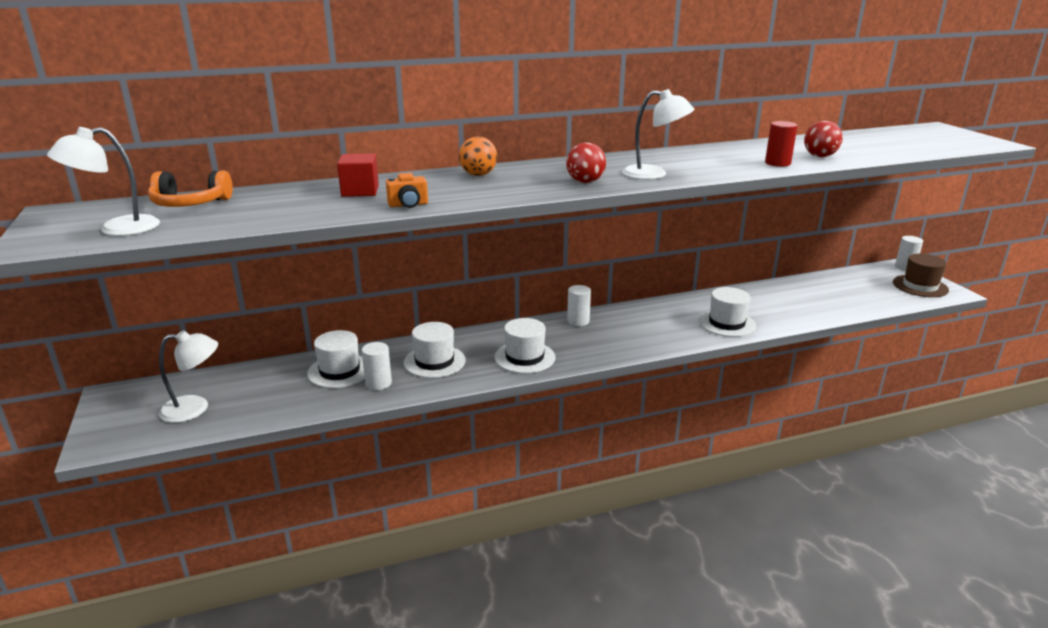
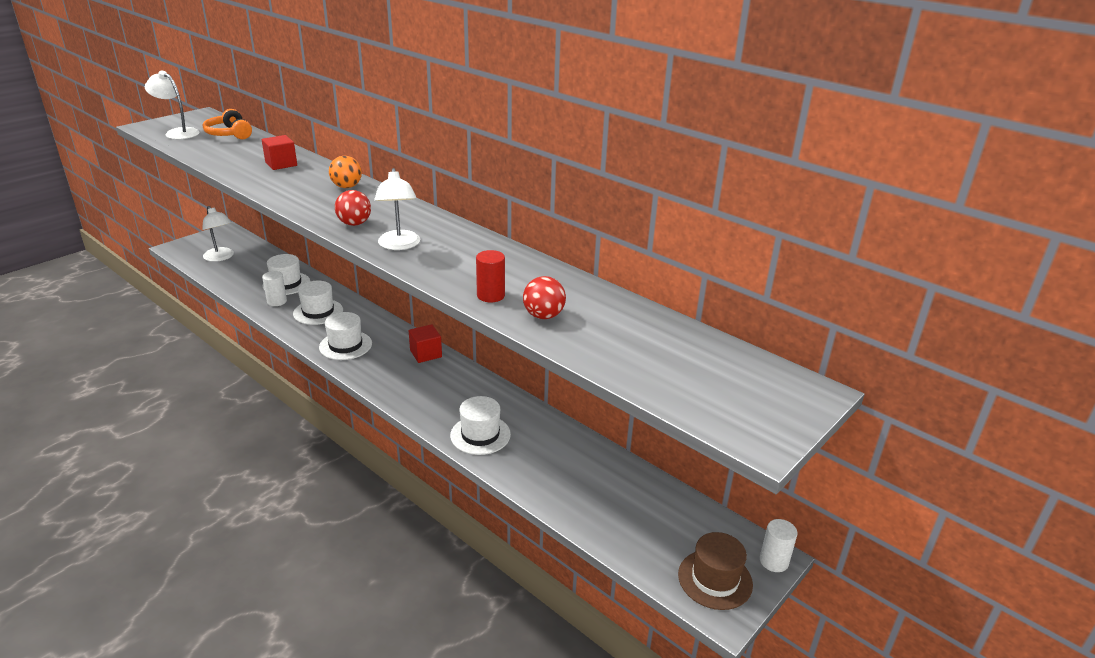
camera: 60 degrees right, 5 degrees up
(408, 205) = (258, 183): orange camera -> none
(578, 321) = (426, 354): white cylinder -> red cube

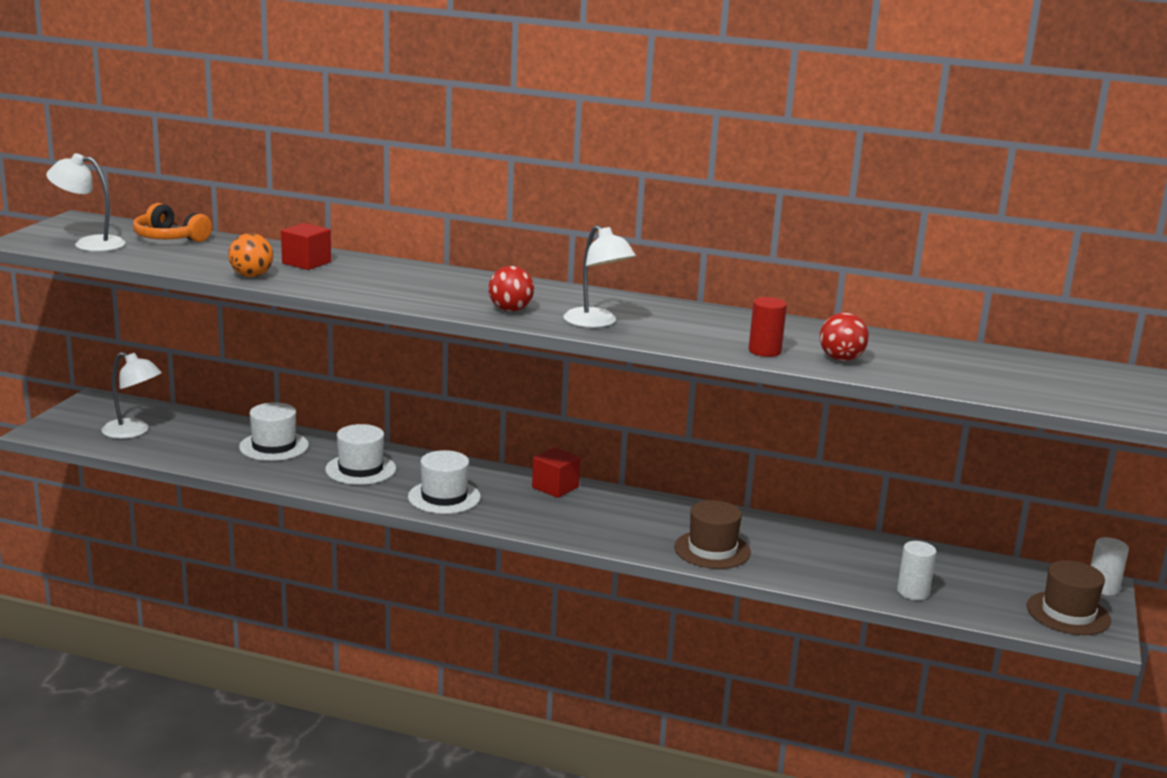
camera: 25 degrees left, 10 degrees down
(277, 301) = (288, 468): white cylinder -> white cylinder (913, 592)
(347, 187) = (435, 276): orange ball -> orange ball (251, 276)
(480, 435) = (712, 550): white hat -> brown hat

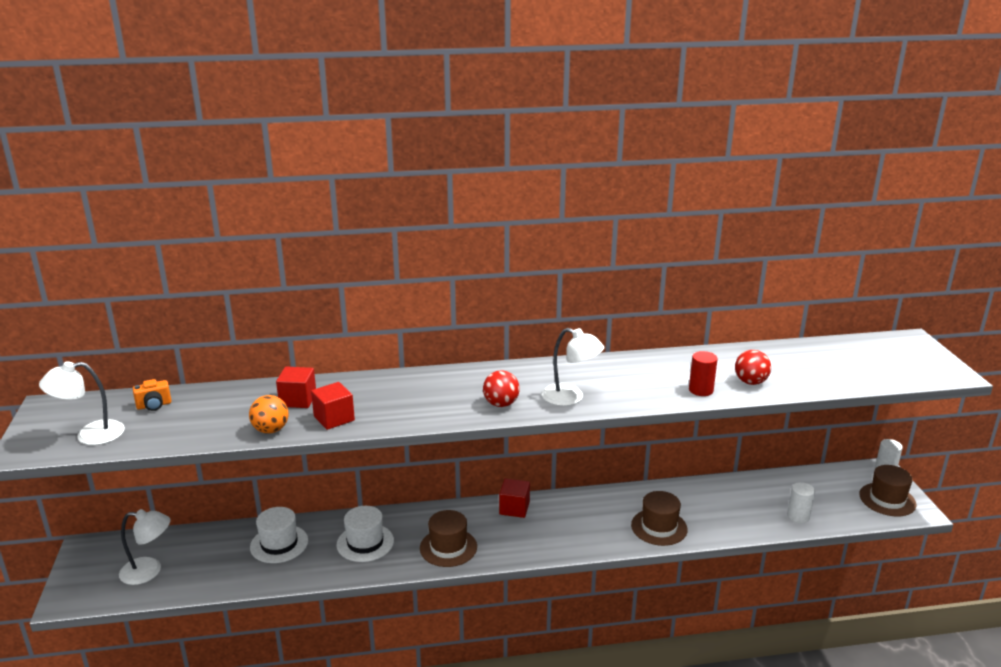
camera: 25 degrees left, 5 degrees up
(169, 238) = (154, 405): orange headphones -> orange camera
(323, 282) = (334, 418): none -> red cube
(444, 497) = (448, 547): white hat -> brown hat

